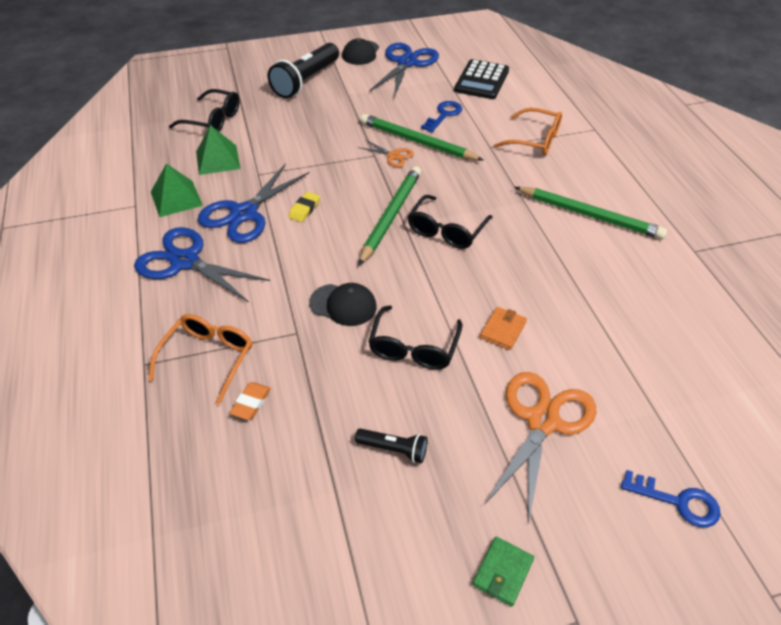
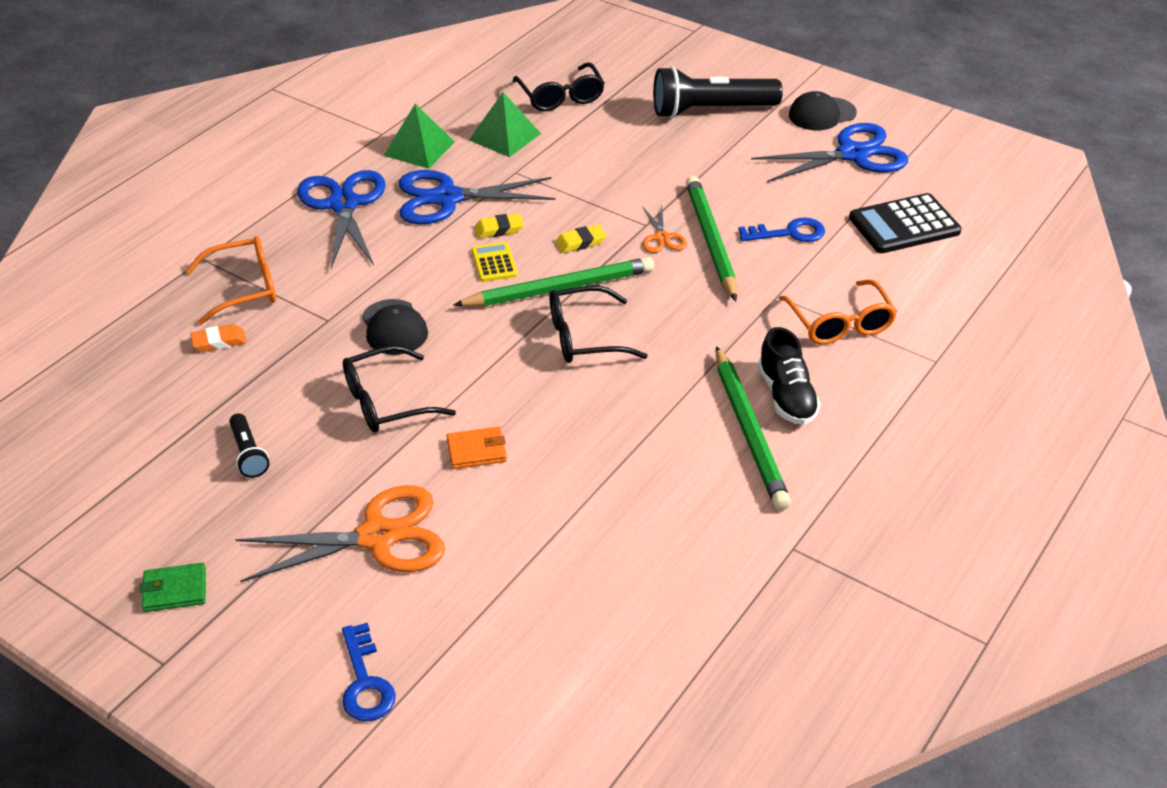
camera: 50 degrees right, 5 degrees down
(334, 228) = (494, 263): none -> yellow calculator
(359, 186) = (580, 242): none -> yellow eraser
(574, 188) = (786, 396): none -> black shoe

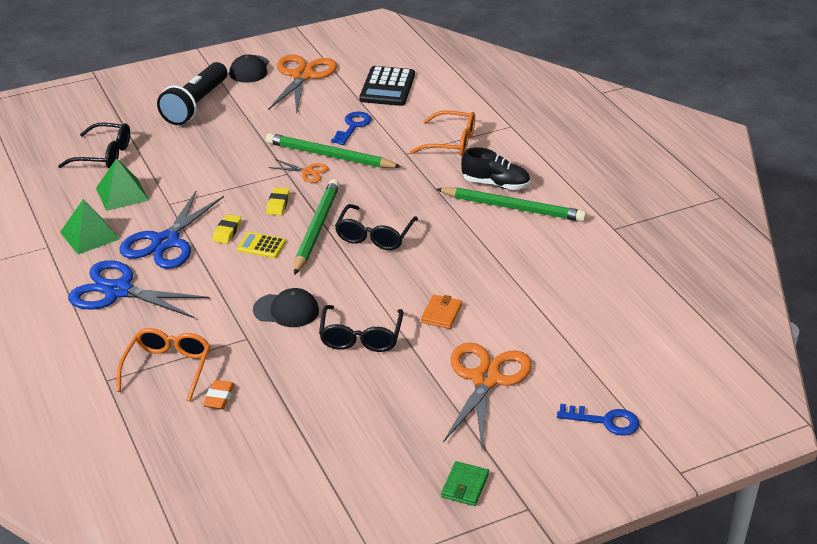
camera: 60 degrees left, 5 degrees down
(248, 454) = (357, 415): black flashlight -> none
(852, 154) = (302, 76): blue scissors -> orange scissors

